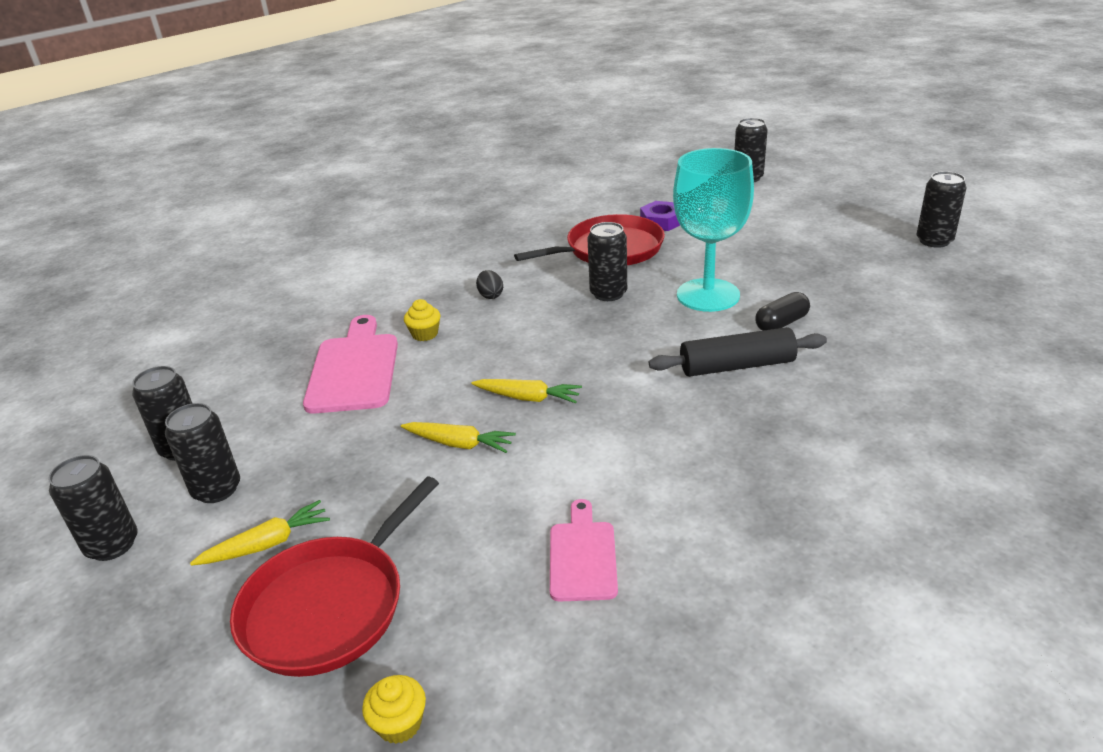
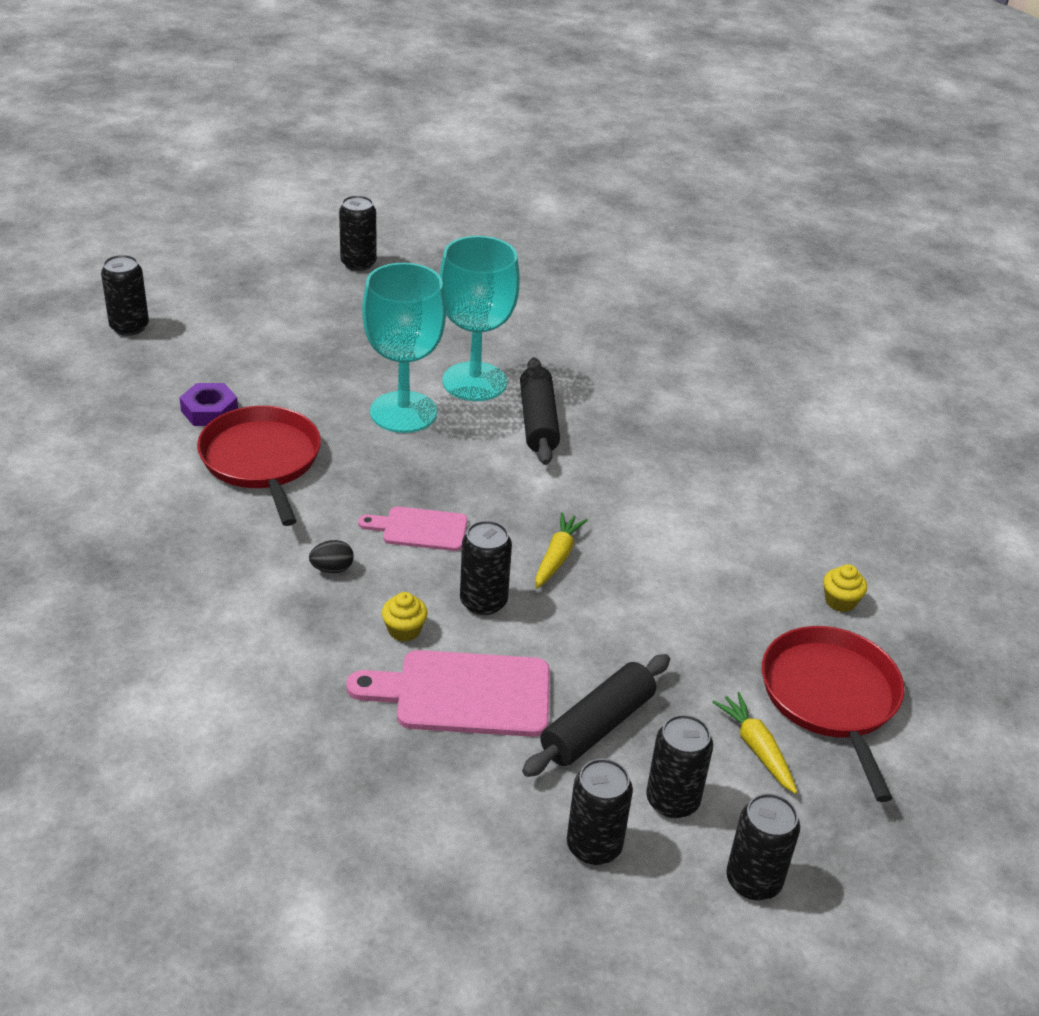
camera: 90 degrees left, 5 degrees up
(311, 439) = (597, 726): none -> black rolling pin
(329, 606) = (831, 698): red pan -> red pan turned 135 degrees counterclockwise
(399, 723) = (936, 654): yellow cupcake -> yellow cupcake (840, 601)
(459, 444) = (623, 610): yellow carrot -> none
(583, 556) = (776, 547): pink cutting board -> pink cutting board (420, 529)
(608, 293) = (370, 477): black can -> black can (483, 602)
(781, 323) = (474, 382): black capsule -> turquoise goblet

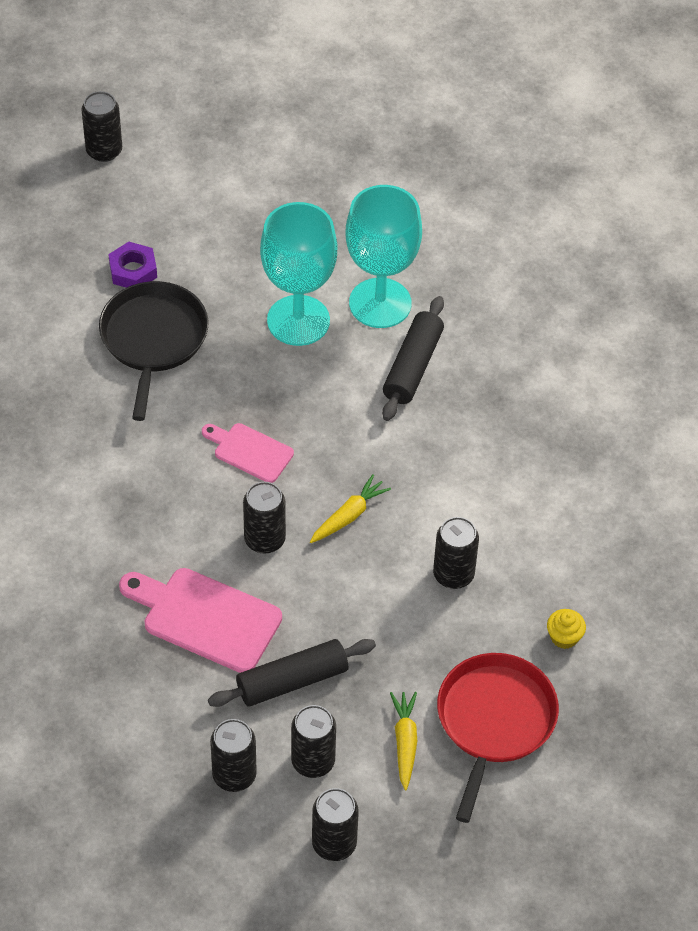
camera: 25 degrees right, 15 degrees up
(262, 461) = (153, 339): red pan -> black pan
(332, 569) = (160, 469): black egg -> none
(358, 263) = (346, 123): black can -> black can (453, 574)
(404, 630) = (189, 545): yellow cupcake -> none

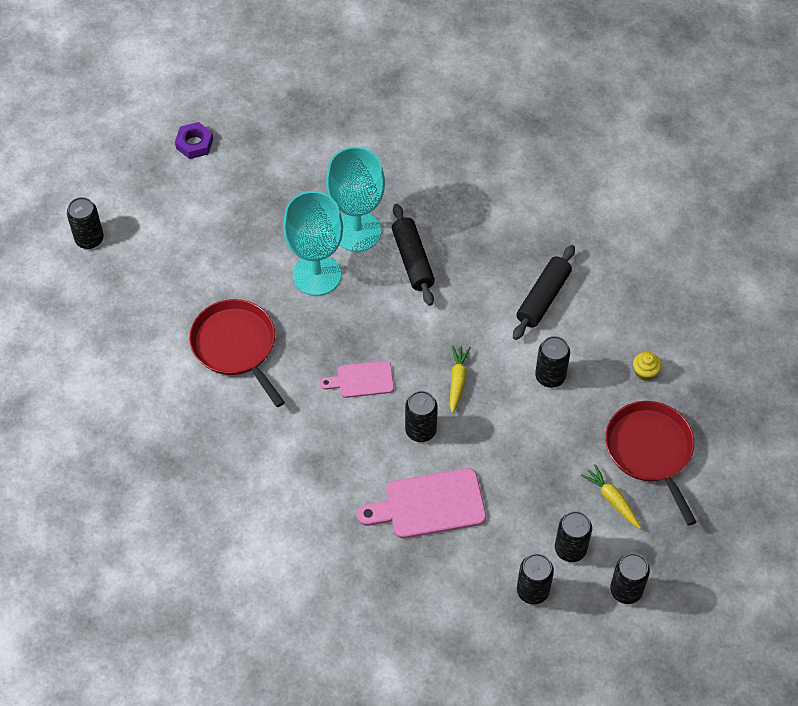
camera: 35 degrees left, 5 degrees up
(133, 271) = (182, 308): purple nut -> purple nut (194, 144)
(153, 339) = (236, 346): black pan -> red pan
(292, 680) = (515, 508): black rolling pin -> black rolling pin (543, 297)

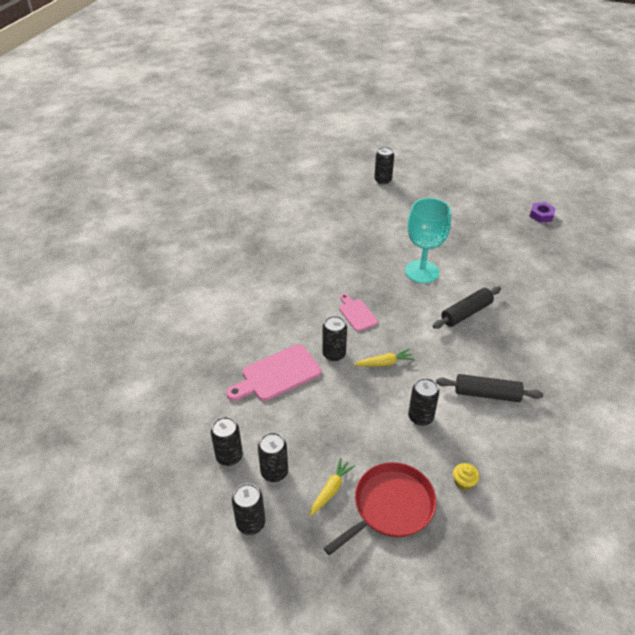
camera: 70 degrees right, 15 degrees down
(194, 144) = (475, 198): purple nut -> purple nut (541, 215)
(236, 346) = (348, 252): red pan -> none
(357, 231) = (468, 280): turquoise goblet -> none
(429, 504) = (277, 374): pink cutting board -> pink cutting board turned 90 degrees counterclockwise

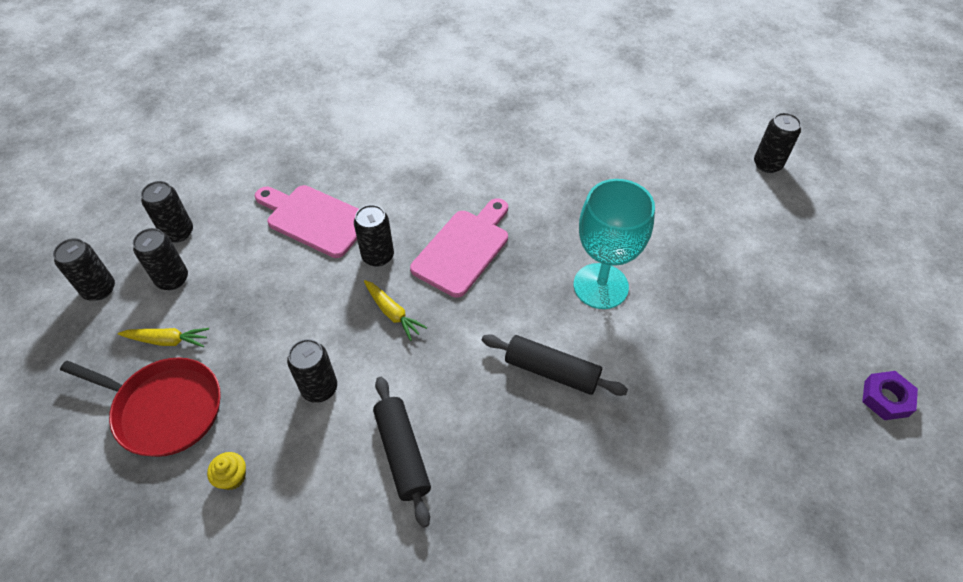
camera: 60 degrees right, 10 degrees up
(357, 313) = (464, 249): pink cutting board -> pink cutting board, size x1.66

